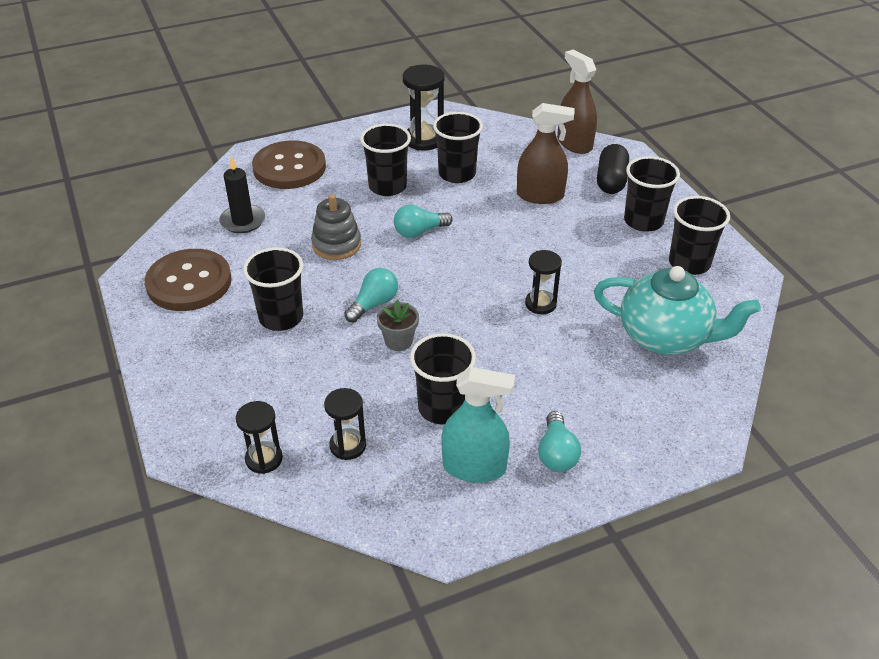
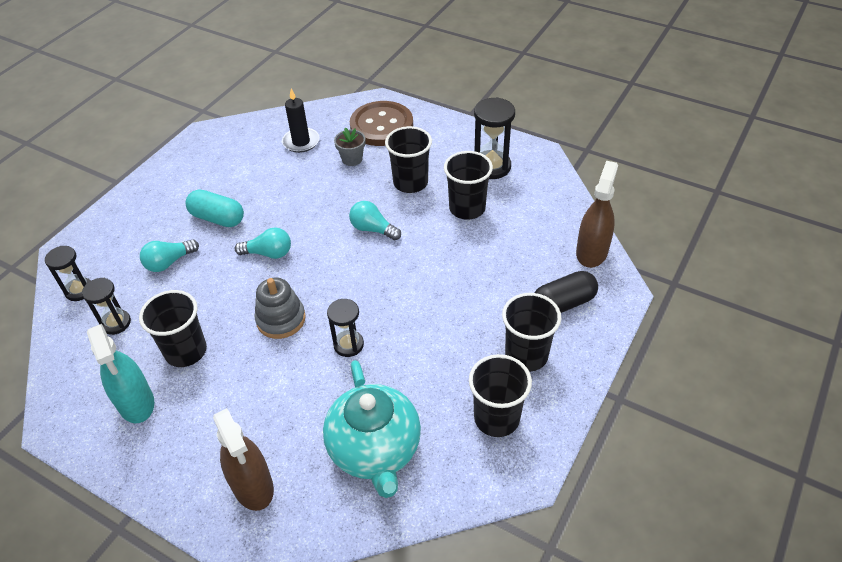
camera: 55 degrees right, 5 degrees up
(189, 282) = (218, 159): brown button -> none
(281, 317) = (217, 218): black cup -> turquoise capsule
(336, 244) = (317, 198): grey stacking toy -> grey stacking toy (281, 319)
(398, 341) = (239, 288): grey flower pot -> grey flower pot (352, 159)
(540, 195) = (491, 270): brown spray bottle -> brown spray bottle (253, 486)
(556, 453) = (181, 445): turquoise light bulb -> turquoise light bulb (169, 262)

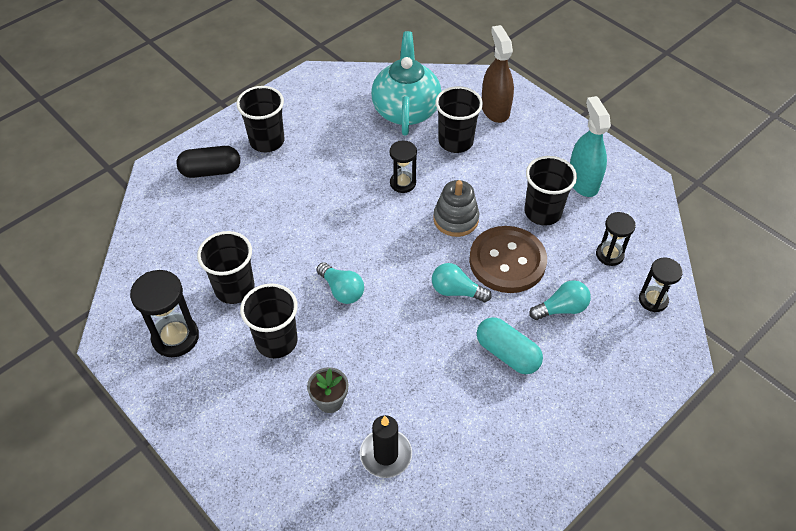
camera: 165 degrees left, 5 degrees up
(381, 125) = (270, 453): brown button -> brown button (507, 261)
(496, 418) = (313, 108): black cup -> black cup (455, 142)
(591, 252) = (152, 208): brown spray bottle -> none

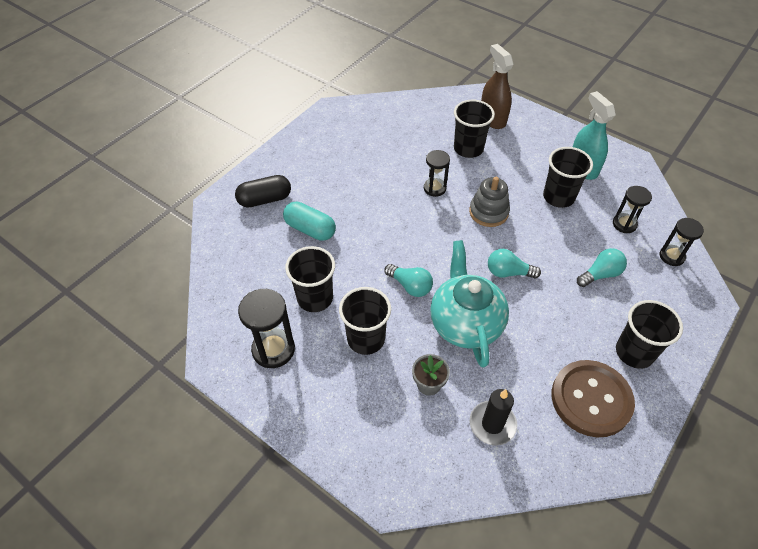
camera: 10 degrees left, 0 degrees up
(267, 141) = (307, 168): black cup -> black cup (634, 352)
(406, 110) = (418, 128): turquoise teapot -> turquoise teapot (465, 323)
(507, 261) = (542, 241): brown button -> brown button (591, 399)
(507, 353) = (568, 319): turquoise capsule -> turquoise capsule (310, 229)

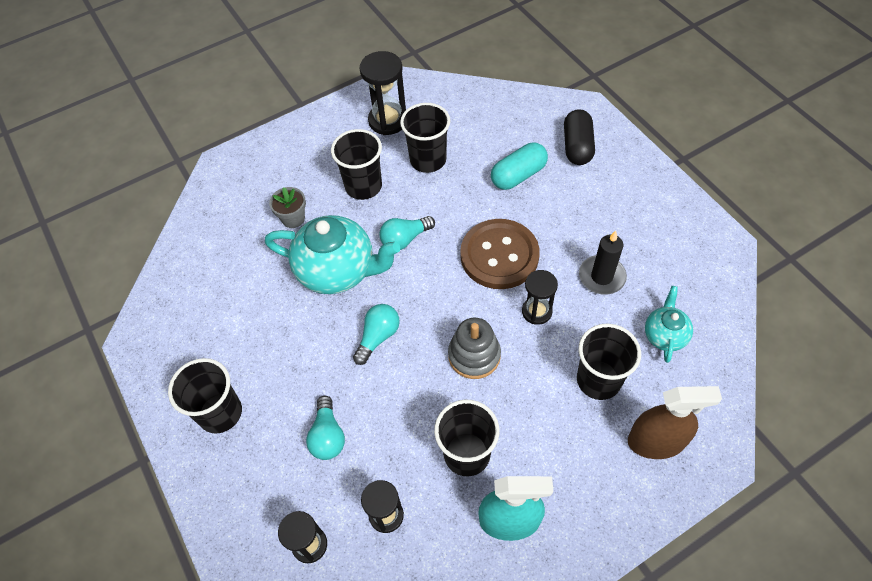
camera: 115 degrees right, 5 degrees up
(418, 126) = (665, 335): none -> turquoise teapot
(492, 424) = (230, 252): black candle -> black candle (601, 277)
(591, 399) = (201, 342): brown button -> brown button (499, 255)

